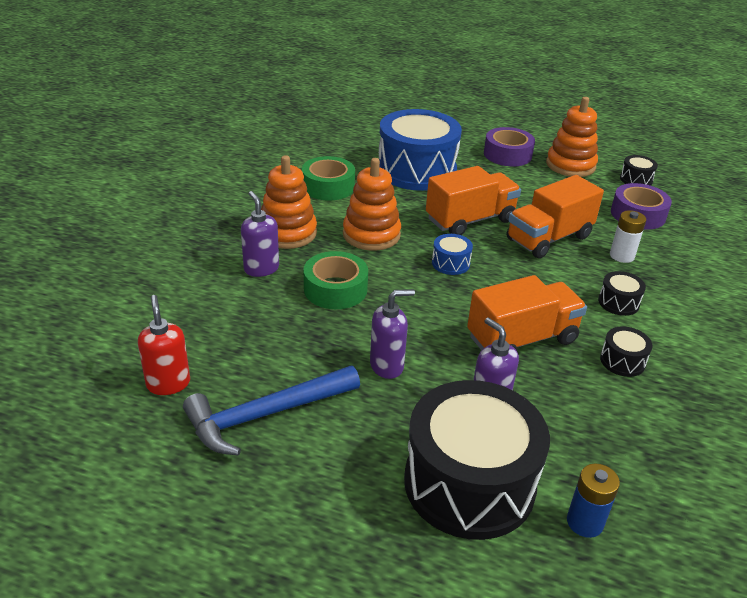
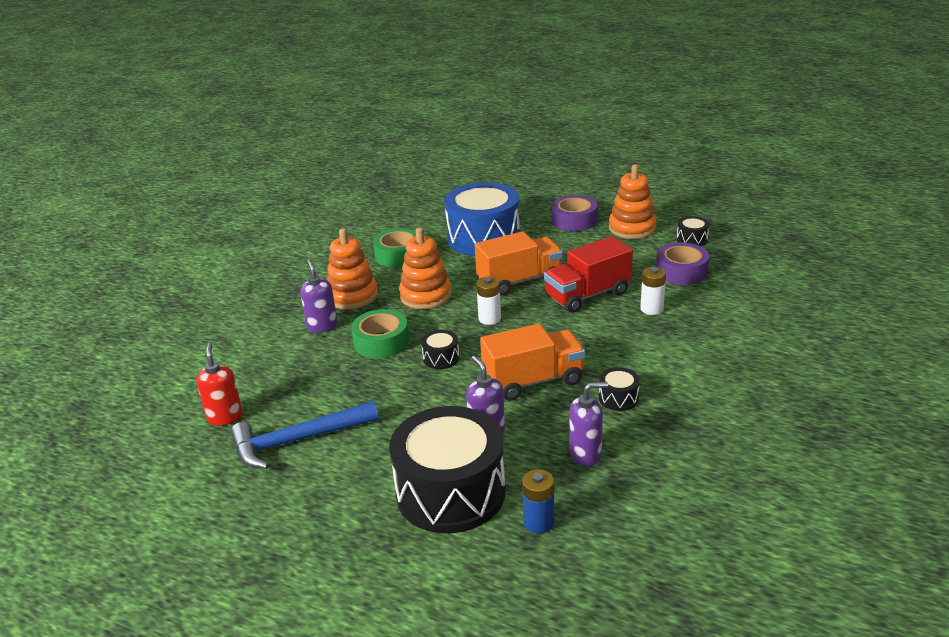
camera: 10 degrees right, 5 degrees down
(387, 366) = (408, 403): purple soap dispenser -> purple soap dispenser (585, 454)
(450, 263) = (489, 318): blue drum -> white battery
(549, 238) = (587, 295): orange truck -> red truck
(618, 302) = (633, 349): black drum -> black drum (441, 358)

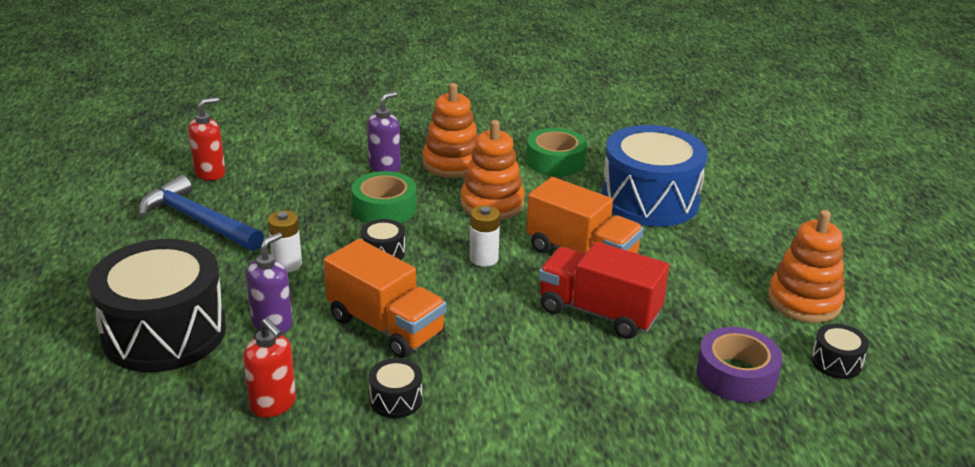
camera: 55 degrees right, 0 degrees up
(538, 522) = (142, 405): blue battery -> none
(574, 220) = (768, 250): purple tape -> none
(585, 454) = (273, 404): purple soap dispenser -> red soap dispenser
(651, 309) = (615, 373): white battery -> white battery (287, 264)

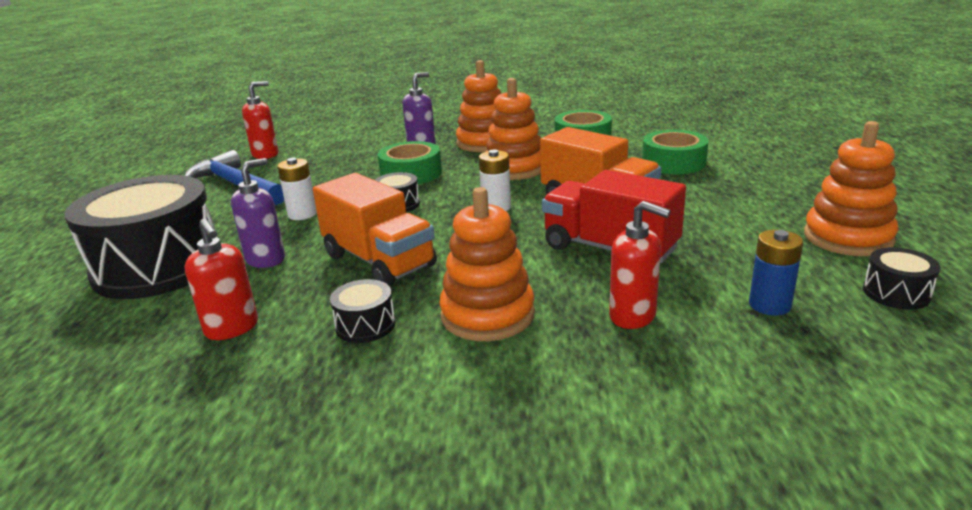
camera: 10 degrees right, 5 degrees down
(502, 387) = (487, 315): none -> orange stacking toy
(626, 387) = (633, 316): none -> red soap dispenser
(650, 200) = (673, 162): blue drum -> green tape
(736, 375) = (769, 305): purple tape -> blue battery

